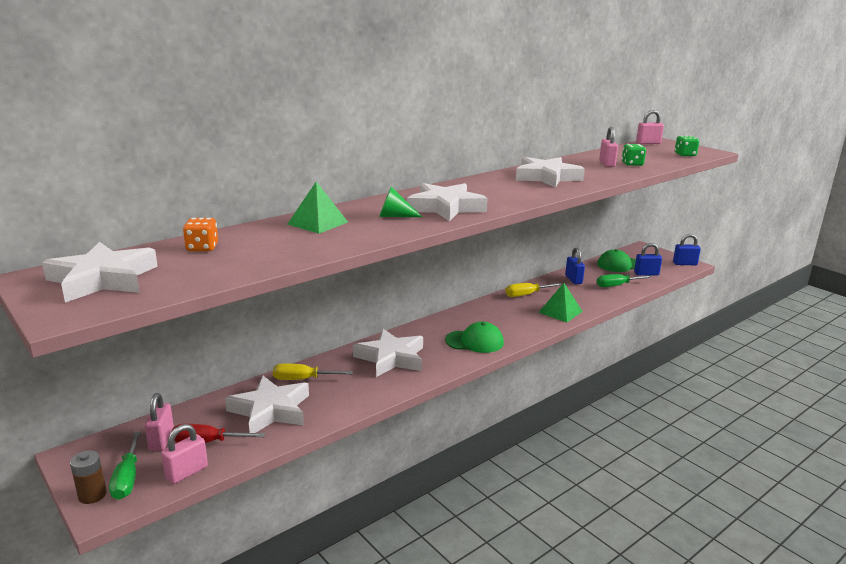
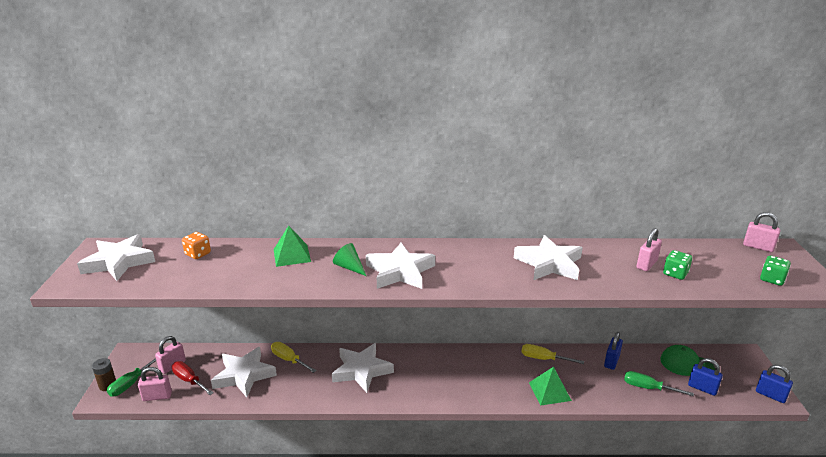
camera: 40 degrees right, 5 degrees up
(474, 341) = (438, 386): green cap -> none

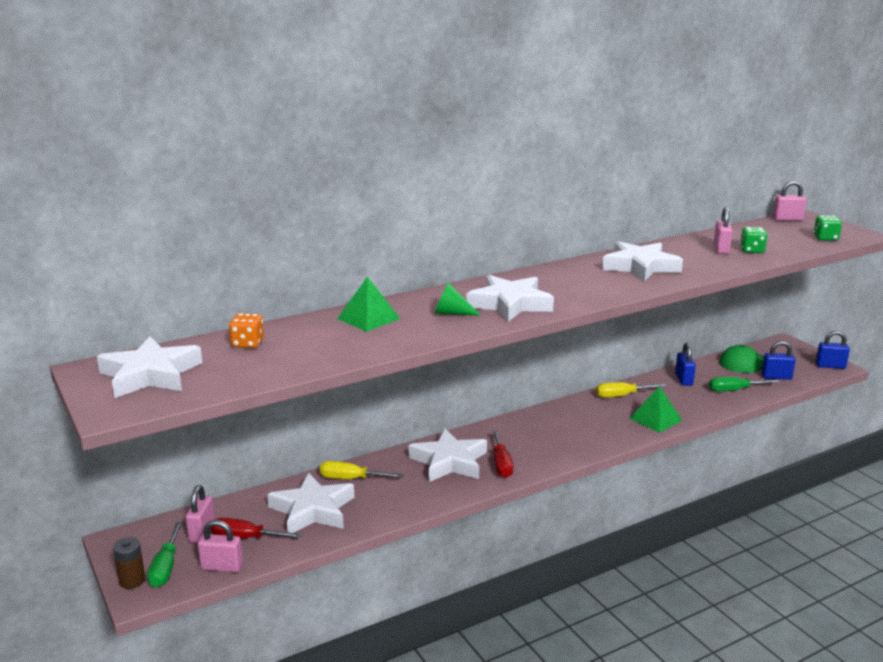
camera: 30 degrees left, 5 degrees down
(157, 396) = (222, 567): pink padlock -> pink padlock turned 45 degrees clockwise
(393, 387) = (501, 464): none -> red screwdriver

